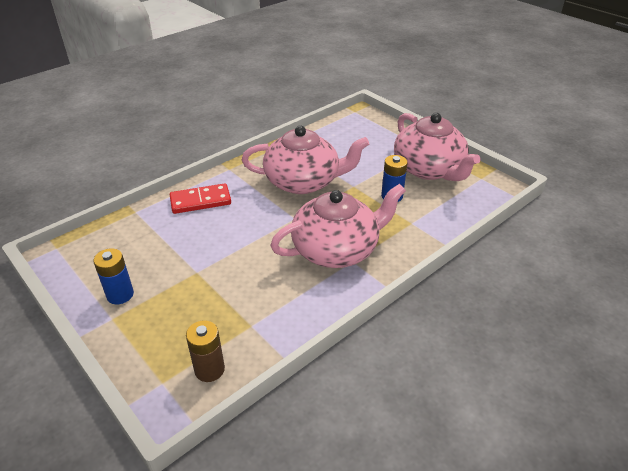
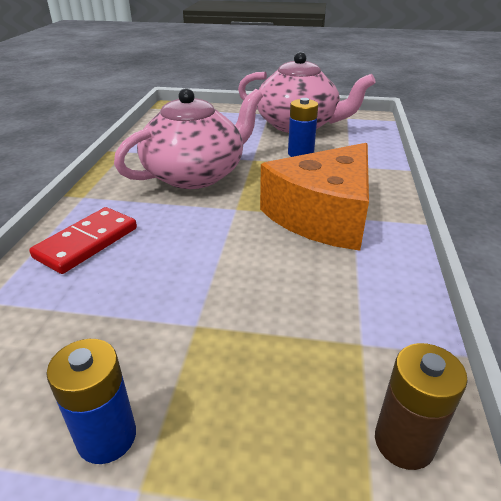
camera: 40 degrees left, 5 degrees down
(336, 249) = (323, 215): pink teapot -> orange cheese

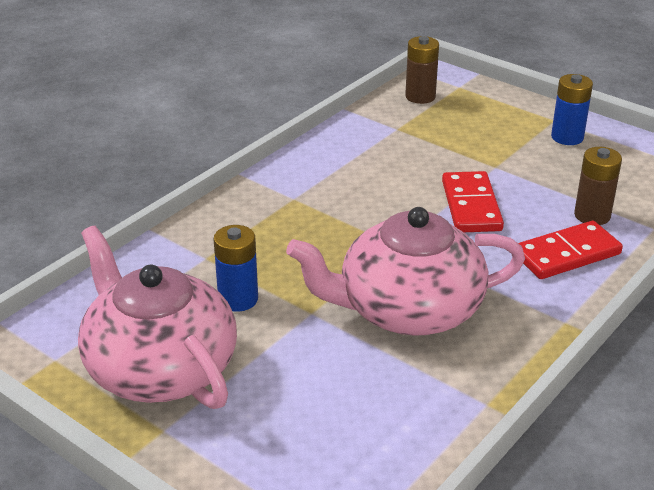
camera: 150 degrees left, 0 degrees up
(61, 292) = (592, 215): none -> brown battery
(195, 261) = (471, 206): none -> red domino
(323, 215) = (319, 209): orange cheese -> none

